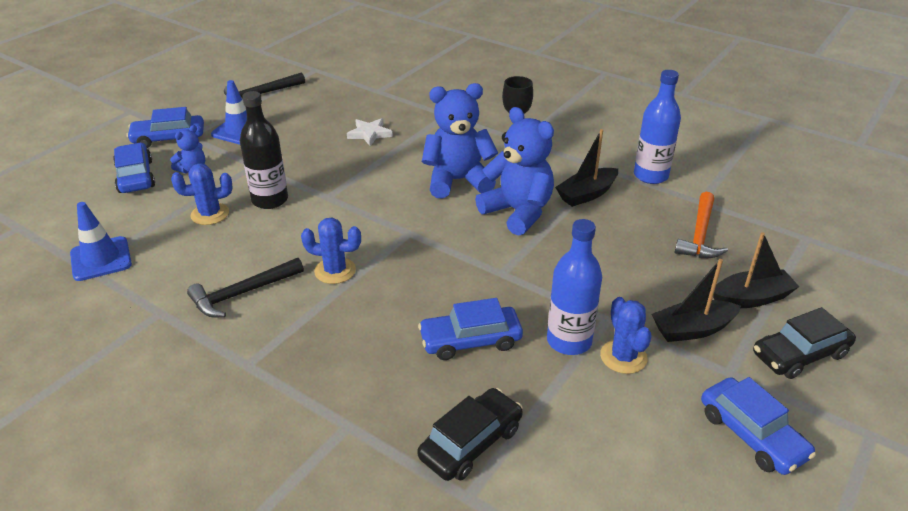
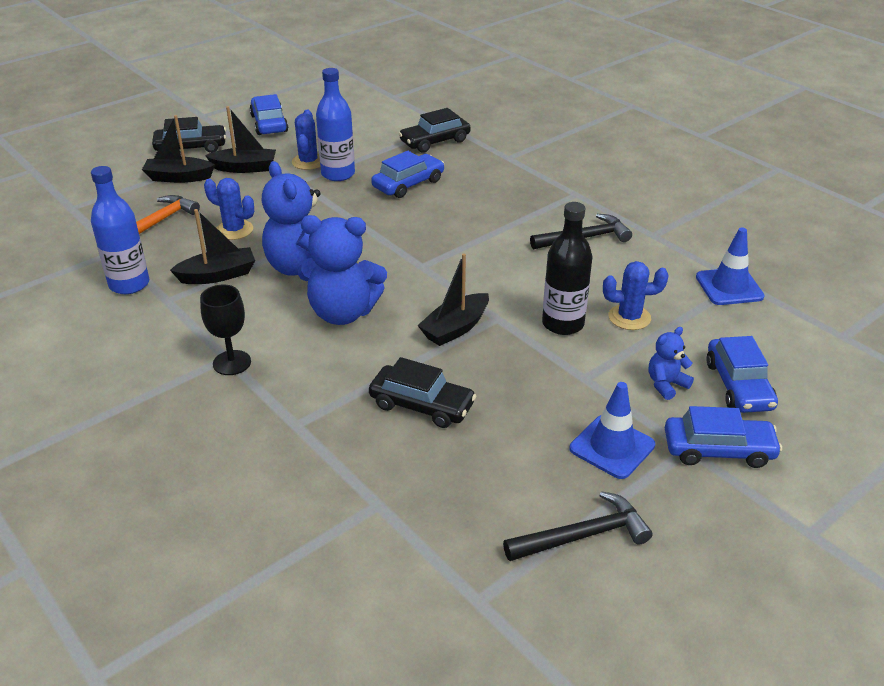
camera: 165 degrees left, 0 degrees up
(335, 271) = (501, 243): blue cactus -> blue cactus (234, 230)
(360, 183) = (455, 328): none -> black boat
(369, 134) = (422, 405): white star -> black car
(470, 340) = (408, 184): blue car -> blue car turned 45 degrees counterclockwise

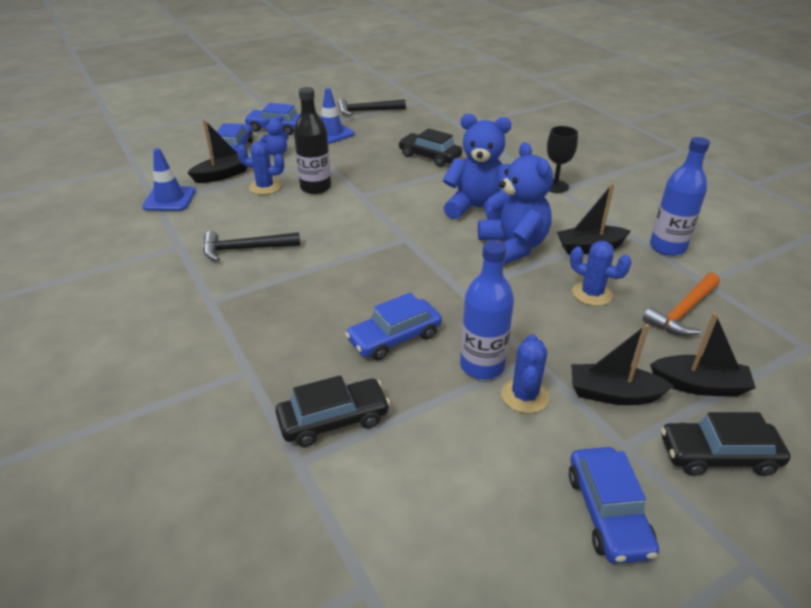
camera: 170 degrees left, 0 degrees up
(455, 328) = (394, 192): black boat -> black boat (222, 175)

